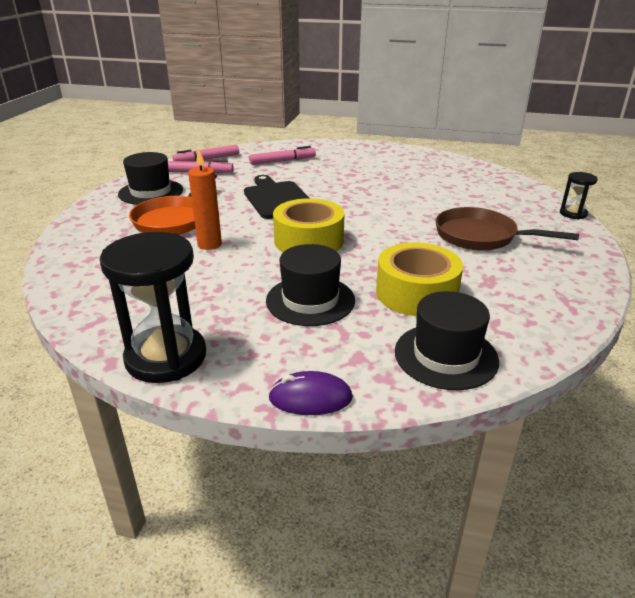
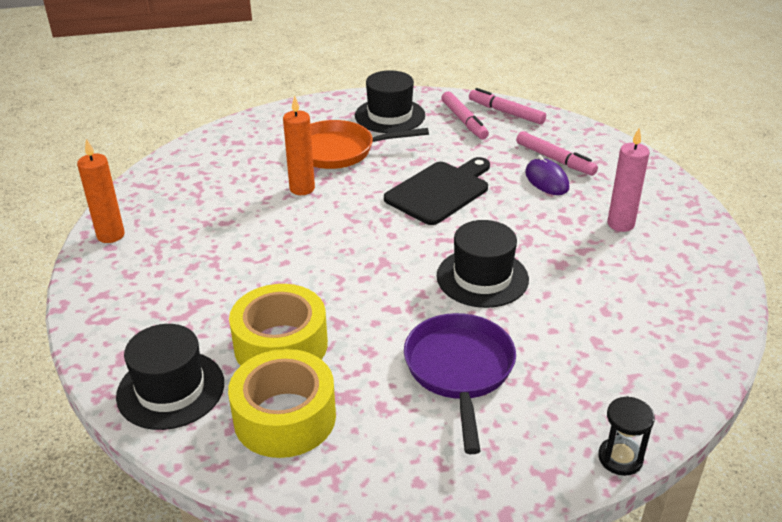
camera: 65 degrees right, 5 degrees up
(166, 357) = (111, 235): black hourglass -> orange candle
(309, 241) = (351, 243): yellow tape -> yellow tape (285, 417)
(310, 300) = (230, 280): black hat -> black hat (482, 278)
(310, 398) = (82, 323): purple mouse -> purple mouse (546, 180)
(369, 163) = (620, 224): none -> pink candle
(480, 236) = (459, 370): brown pan -> purple pan

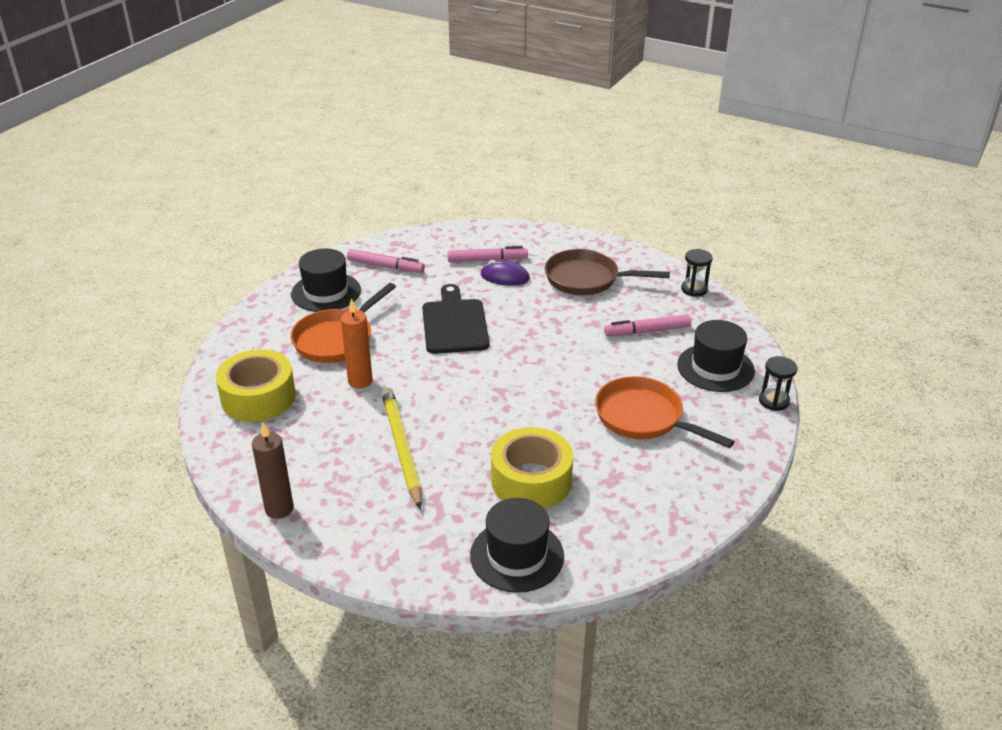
camera: 50 degrees left, 0 degrees up
(111, 235) = (279, 509): orange candle -> brown candle
(244, 252) = (402, 448): none -> yellow pencil
(285, 417) = (605, 513): yellow tape -> yellow tape (258, 397)
(459, 370) = (644, 417): purple pan -> orange pan
(482, 278) = (569, 359): black hat -> black hat (715, 368)
(506, 112) = (403, 245): pink marker -> pink marker (647, 331)
(620, 224) = (587, 279): pink candle -> brown pan
(722, 298) = (694, 289): none -> black hourglass

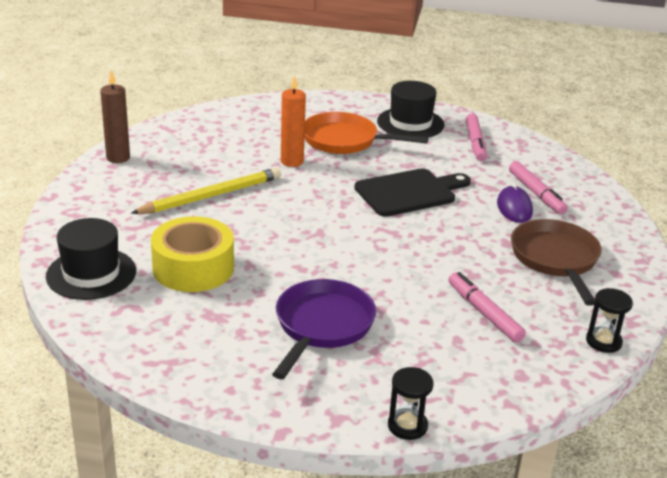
camera: 70 degrees right, 5 degrees down
(258, 397) = (246, 124): yellow tape -> none
(644, 417) = (322, 326): orange pan -> purple pan
(715, 368) = (446, 372): black hat -> none

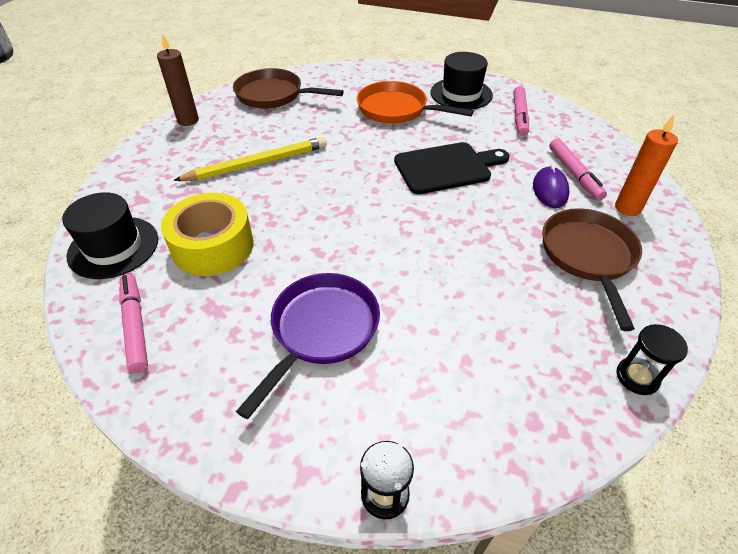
camera: 10 degrees right, 15 degrees up
(205, 130) = (273, 95): none -> brown pan
(292, 161) = (342, 130): orange candle -> orange candle (627, 208)
(484, 313) = (501, 324): pink marker -> pink marker (135, 326)

